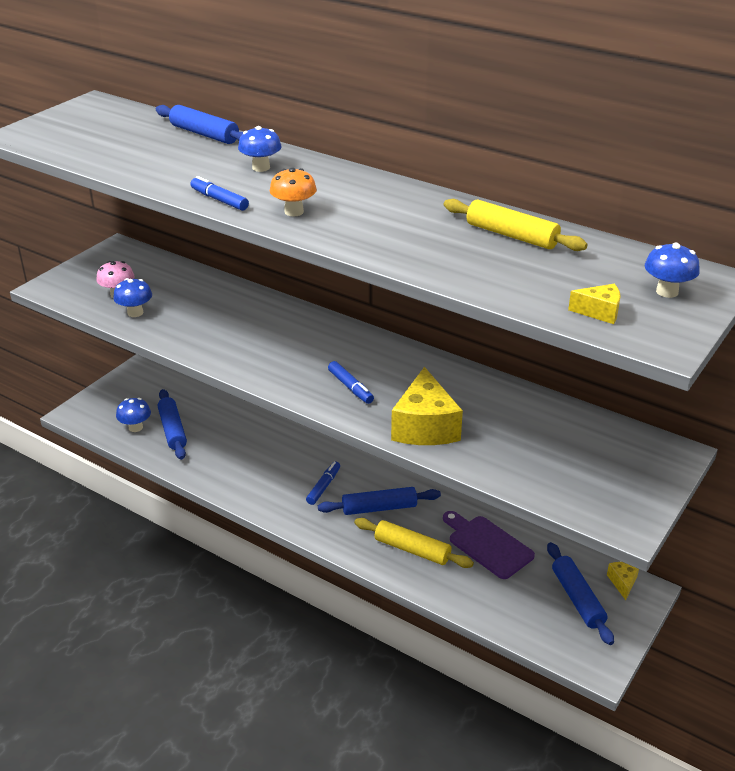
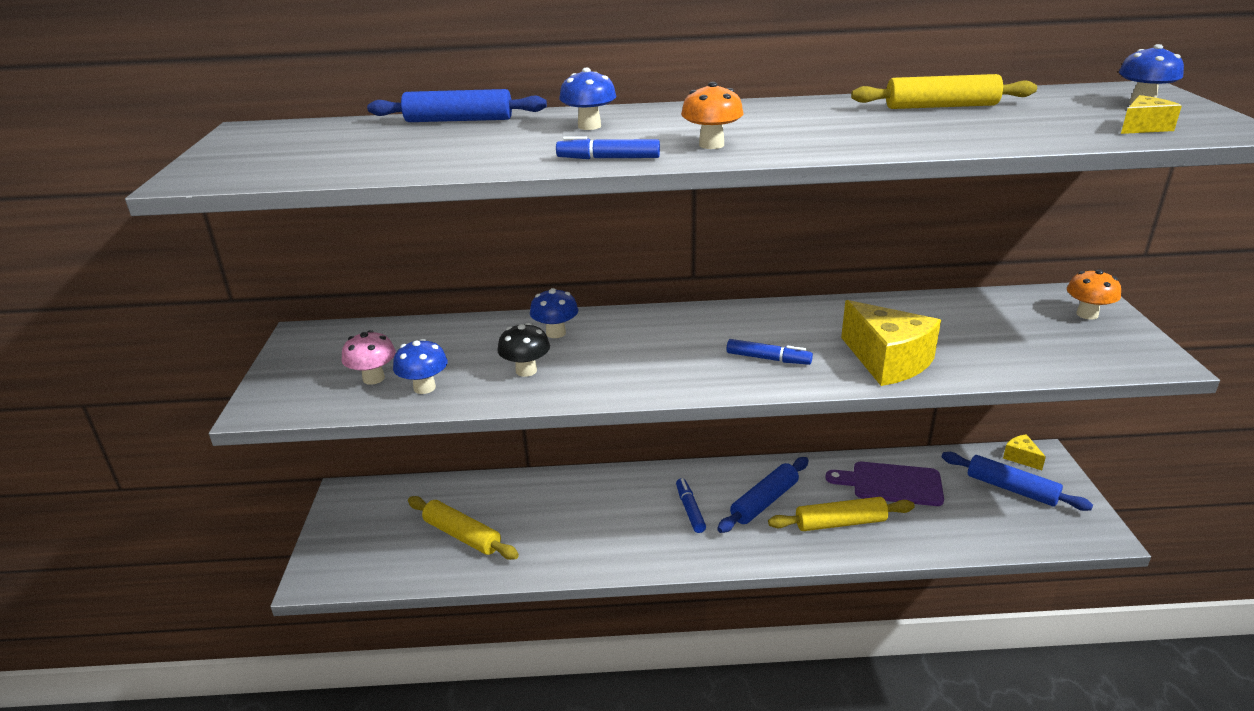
camera: 35 degrees left, 5 degrees down
(135, 427) = (414, 554): blue mushroom -> blue mushroom (556, 333)
(172, 430) = (462, 535): blue rolling pin -> yellow rolling pin
(200, 327) = (526, 370): none -> black mushroom
(642, 467) = (1087, 314): none -> orange mushroom

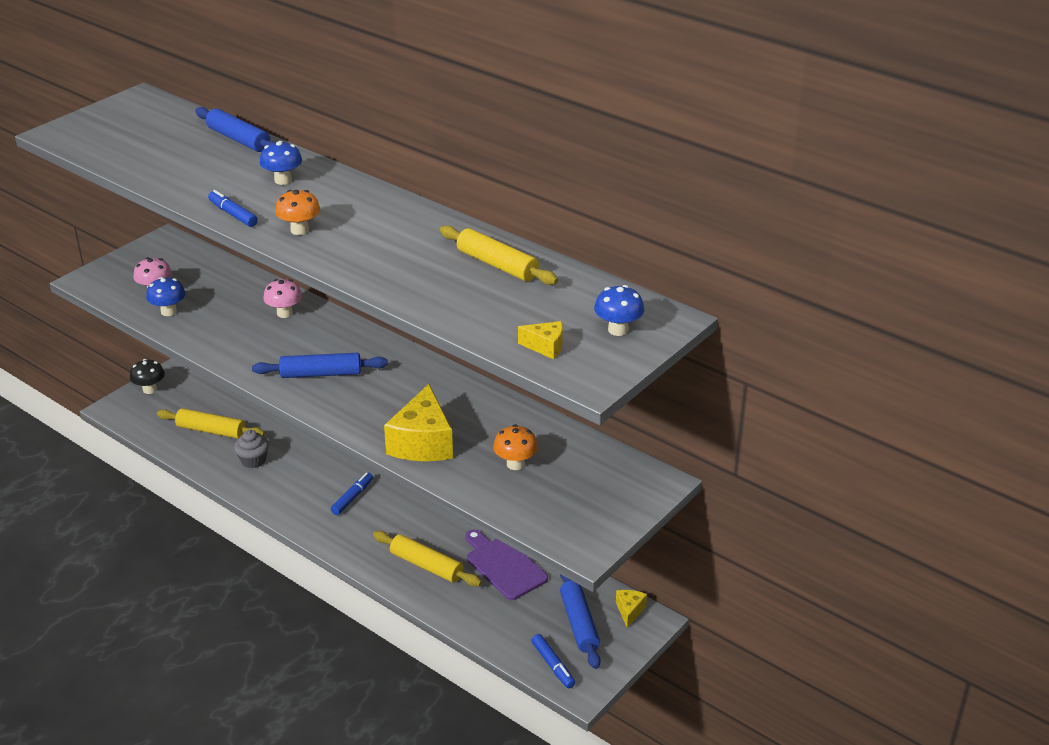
camera: 40 degrees right, 5 degrees up
(462, 535) = (211, 431): yellow rolling pin -> yellow rolling pin turned 60 degrees counterclockwise
(526, 370) = (230, 330): black mushroom -> black mushroom (149, 389)
(547, 535) = (253, 460): none -> grey cupcake
(556, 333) = (284, 313): blue mushroom -> pink mushroom
(764, 502) = (404, 522): blue rolling pin -> blue rolling pin (321, 374)
(768, 359) = (361, 399): blue marker -> blue marker (553, 665)
(1087, 314) = (620, 493): orange mushroom -> orange mushroom (515, 464)

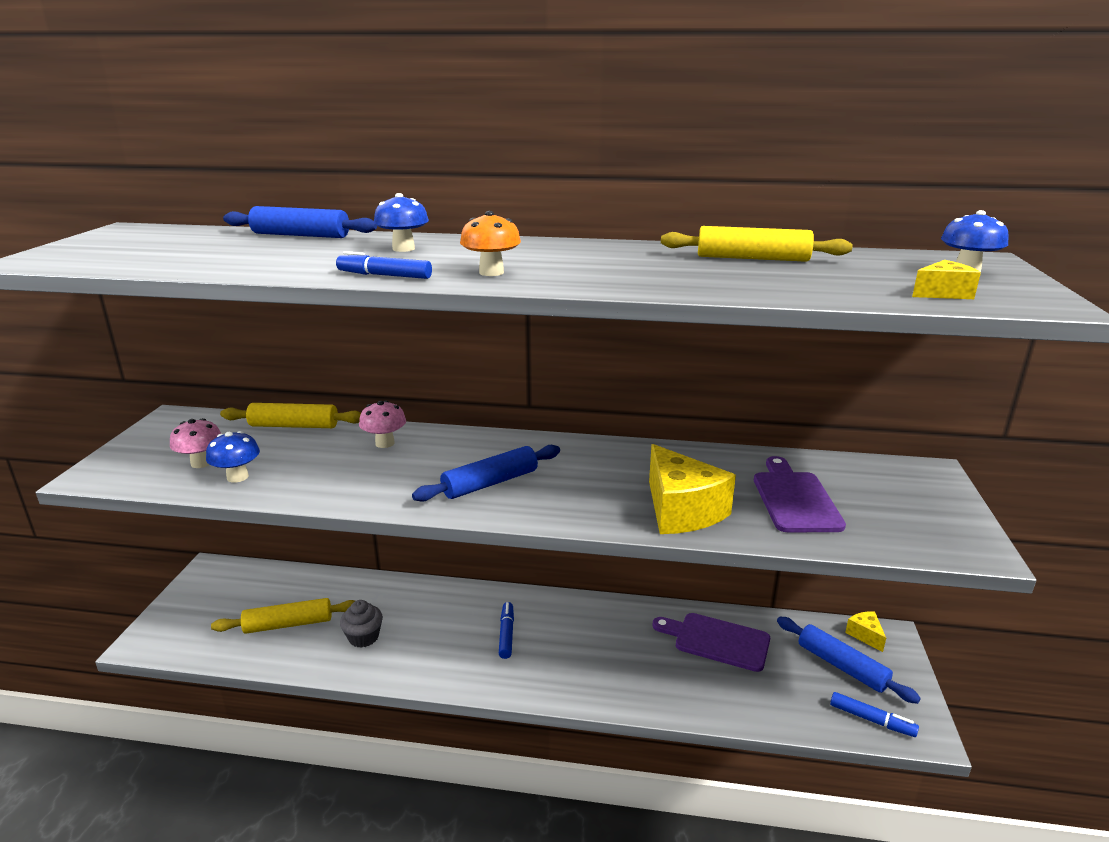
camera: 30 degrees left, 10 degrees down
(149, 389) = (179, 607): black mushroom -> none
(426, 566) = (648, 672): yellow rolling pin -> yellow rolling pin (294, 426)
(515, 464) = (795, 499): orange mushroom -> purple cutting board

